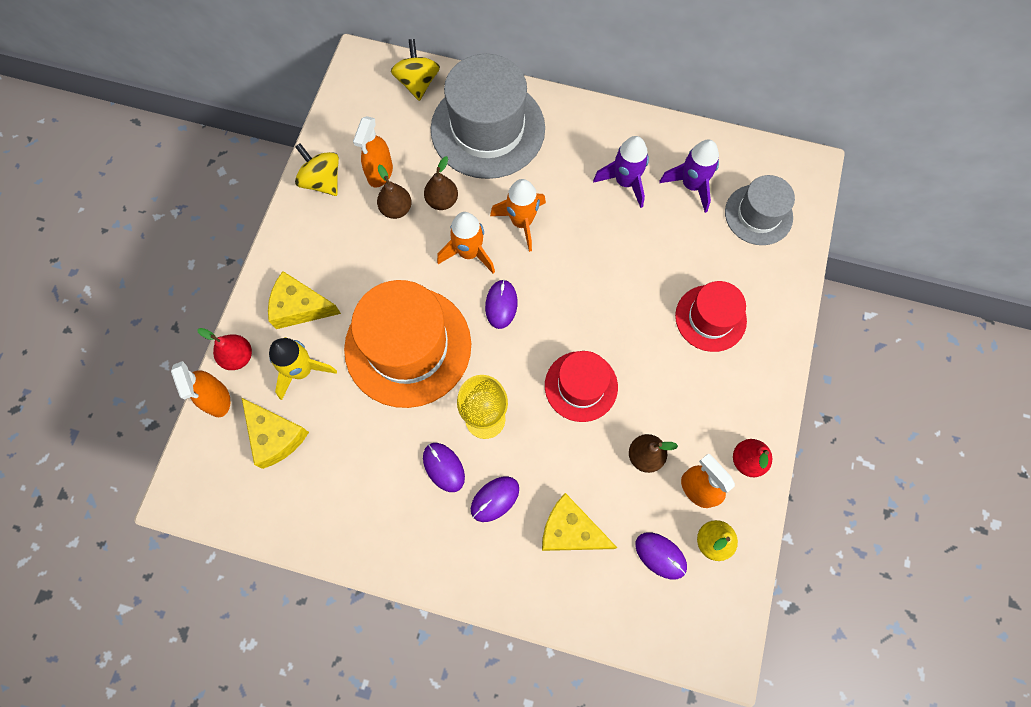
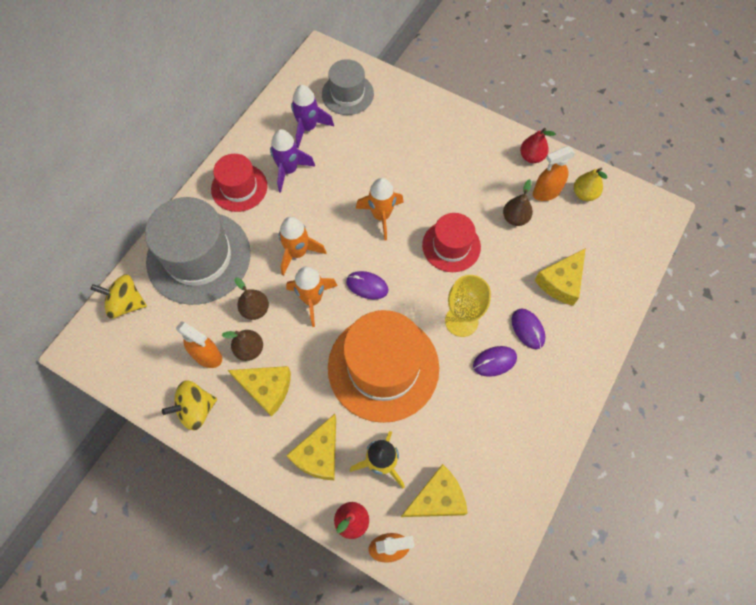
camera: 75 degrees left, 5 degrees down
(358, 238) = (266, 388): none -> yellow cheese
(596, 297) = (381, 216): none -> orange rocket
(660, 555) = (589, 228): purple mouse -> none
(710, 318) = (420, 147): red hat -> red hat (239, 187)

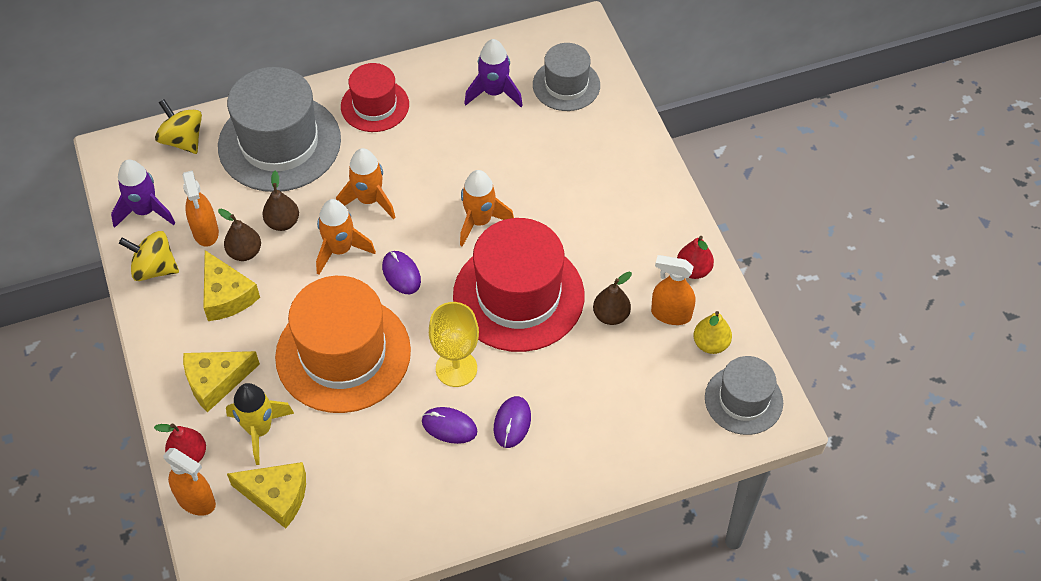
camera: 40 degrees right, 10 degrees down
(289, 170) = (435, 120): purple rocket -> purple rocket (145, 211)
(451, 246) = (518, 295): red hat -> red hat, size x1.76
(561, 282) = (593, 407): yellow cheese -> none
(633, 214) = (743, 400): none -> grey hat

